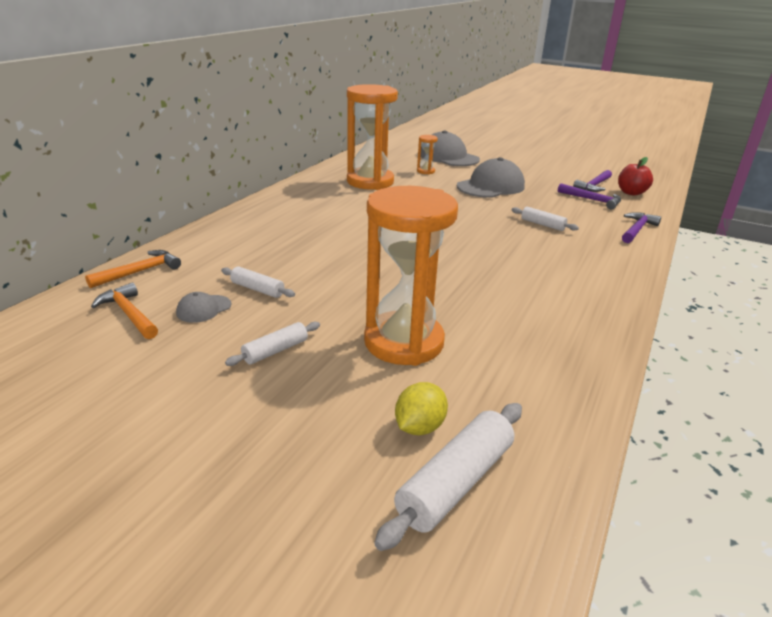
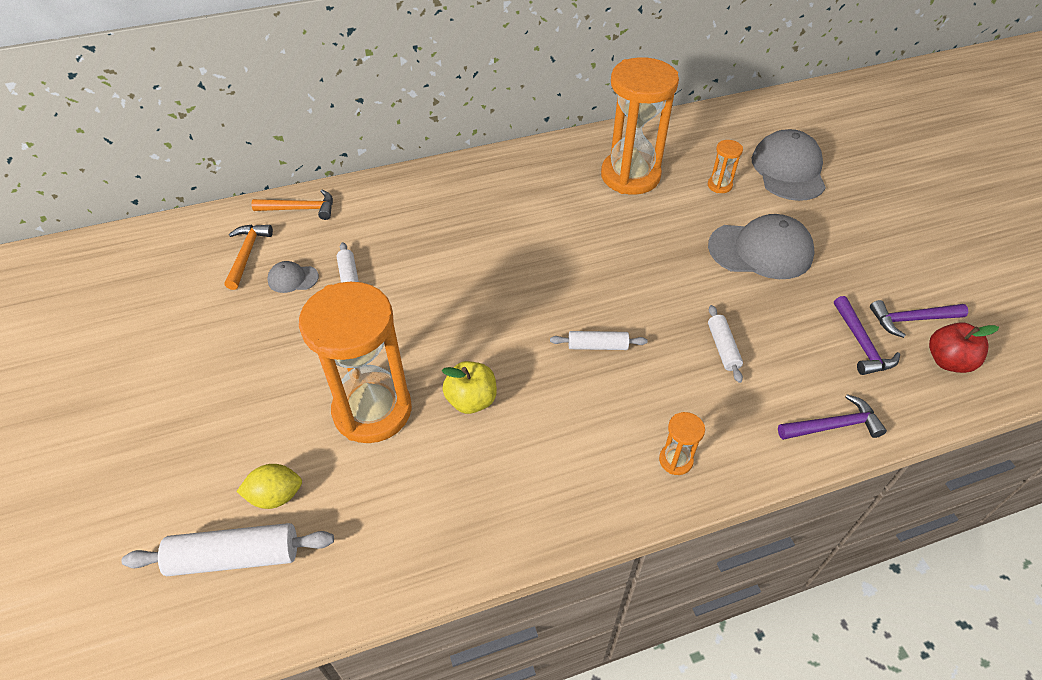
camera: 45 degrees right, 20 degrees up
(275, 351) = (284, 355): white rolling pin -> white rolling pin (597, 346)
(459, 304) = (471, 400): none -> yellow apple
(606, 273) = (675, 460): none -> orange hourglass

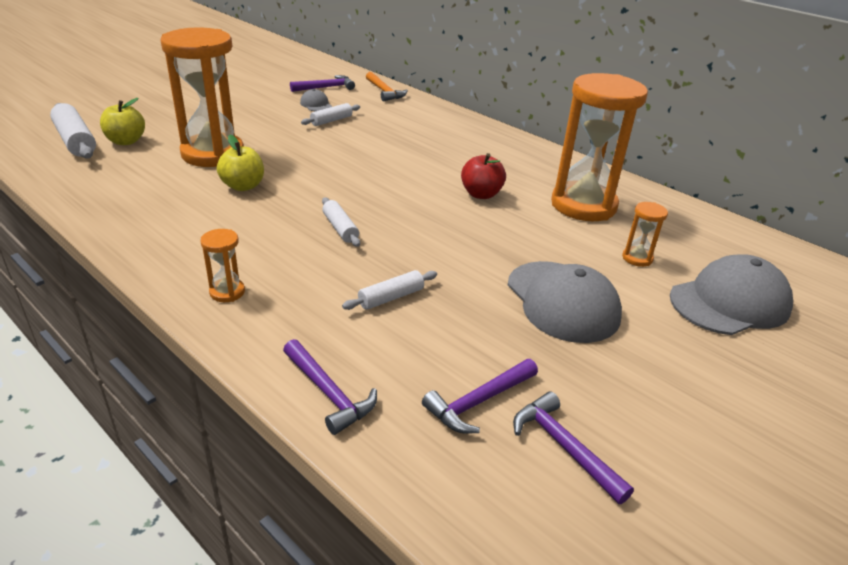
camera: 60 degrees right, 15 degrees down
(247, 254) = (326, 87): orange hammer -> purple hammer
(276, 496) = (126, 141): yellow lemon -> yellow apple
(948, 361) = (514, 495): red apple -> red apple (481, 194)

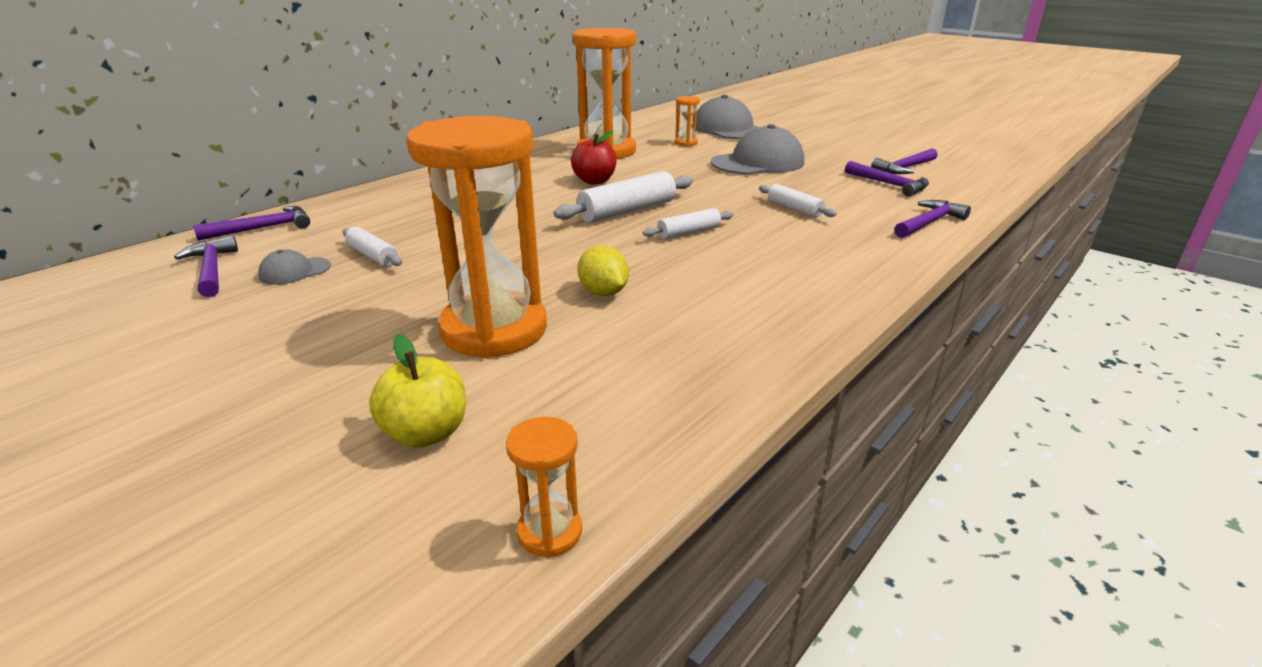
camera: 90 degrees left, 5 degrees down
(75, 141) = (412, 510): white rolling pin -> white rolling pin (627, 211)
(227, 292) = (841, 272): orange hourglass -> orange hourglass (549, 532)
(243, 186) = (603, 292): yellow apple -> yellow lemon
(384, 92) = (263, 228): orange hammer -> purple hammer

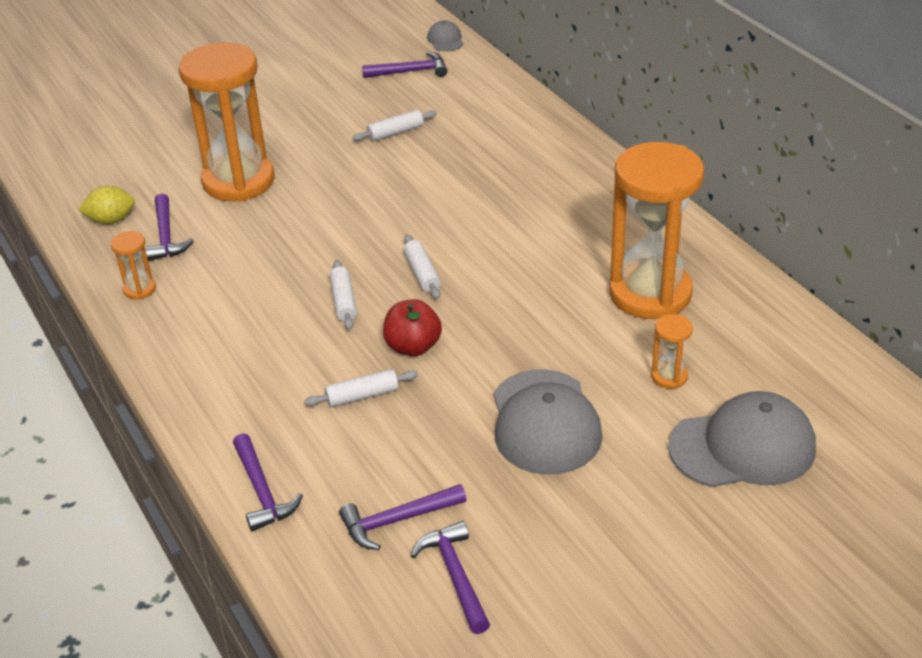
camera: 110 degrees right, 10 degrees up
(263, 228) = (485, 82): purple hammer -> purple hammer (166, 236)
(295, 271) = (386, 103): grey cap -> grey cap (445, 40)
(426, 433) = (148, 155): yellow apple -> none
(549, 532) = (50, 186): orange hourglass -> orange hourglass (139, 289)
(594, 181) = (529, 266): red apple -> red apple (413, 347)
(603, 292) = (258, 232): yellow lemon -> yellow lemon (111, 220)
(627, 211) = (422, 273): white rolling pin -> white rolling pin, size x0.59

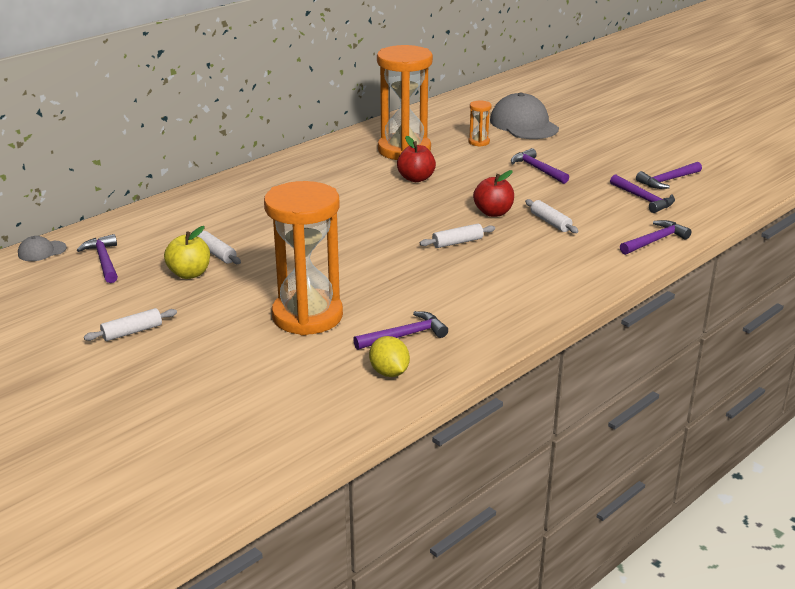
camera: 105 degrees left, 10 degrees down
(139, 289) = (484, 332): orange hourglass -> none
(360, 117) = (189, 274): none -> yellow apple
(422, 273) = (412, 219): white rolling pin -> white rolling pin (132, 332)
(545, 292) = (416, 178): none -> red apple
(545, 422) = (537, 169): grey cap -> purple hammer

